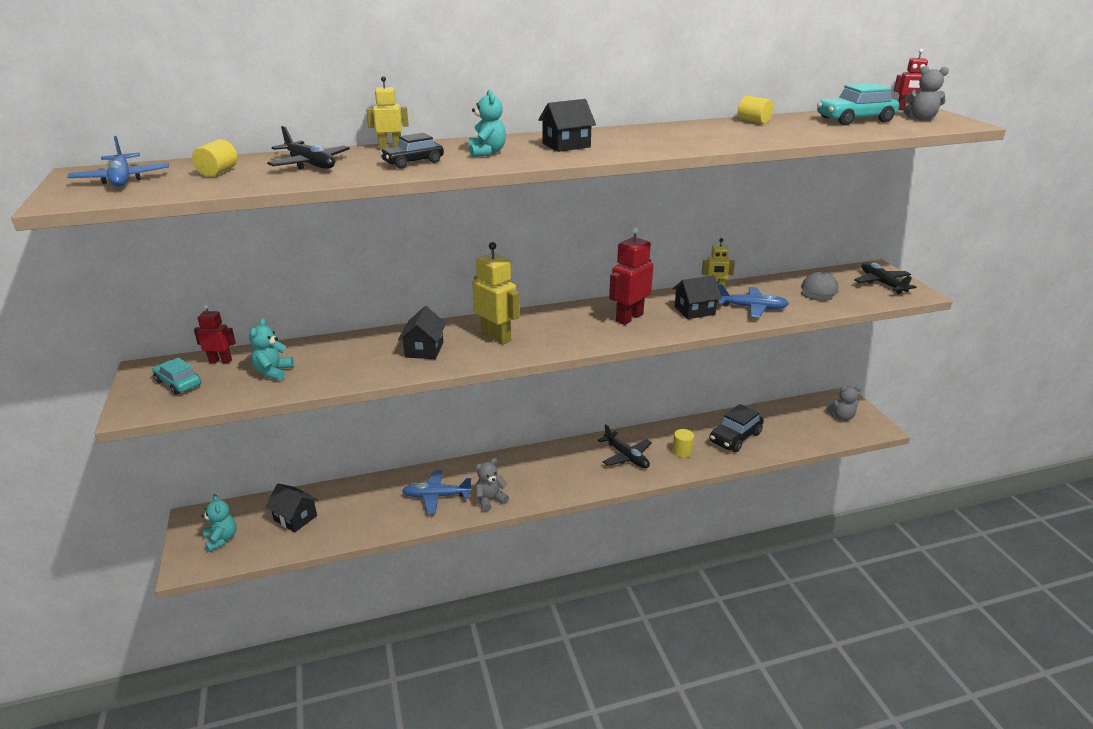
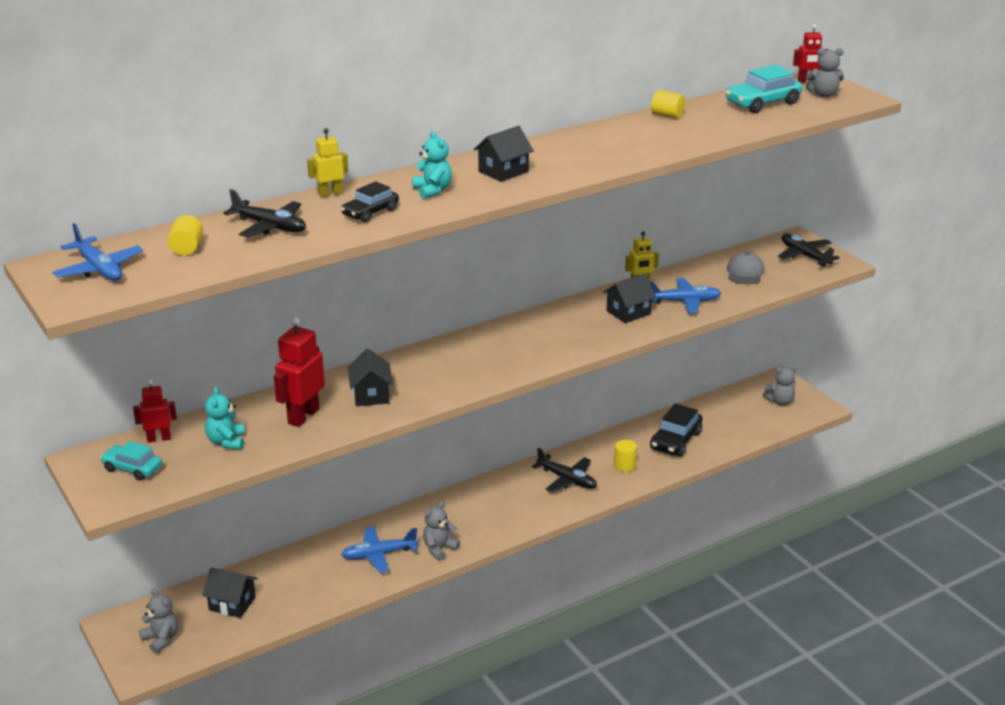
camera: 15 degrees left, 0 degrees up
(221, 539) = (161, 639): turquoise teddy bear -> grey teddy bear
(496, 337) = (438, 370): yellow robot -> none
(629, 318) = (565, 330): red robot -> red robot (303, 416)

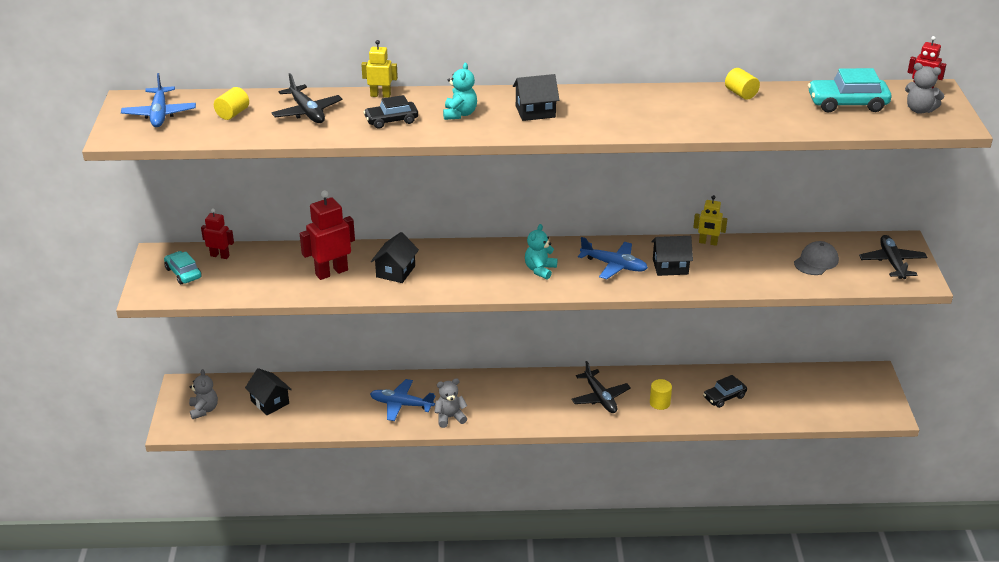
camera: 30 degrees right, 5 degrees up
(226, 442) = (261, 274): turquoise teddy bear -> turquoise teddy bear (540, 270)
(675, 441) = (724, 397): black car -> black car, size x0.65
(684, 302) = (730, 272): blue plane -> blue plane (614, 265)
(780, 402) = (855, 395): grey teddy bear -> none

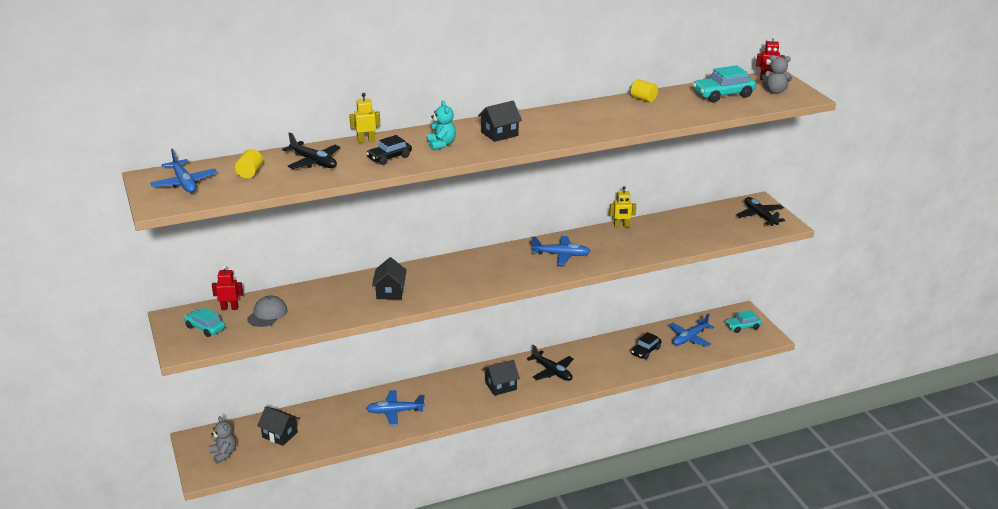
camera: 20 degrees left, 5 degrees down
(331, 272) = (336, 302): red robot -> none
(450, 417) = (440, 413): grey teddy bear -> none
(540, 270) = (506, 269): turquoise teddy bear -> none
(659, 403) = (600, 366): yellow cylinder -> none
(670, 266) = (604, 248): black house -> black house (501, 386)
(787, 393) = (689, 338): none -> blue plane
(816, 261) = (707, 225): grey cap -> grey cap (267, 314)
(863, 393) = (743, 327): none -> turquoise car

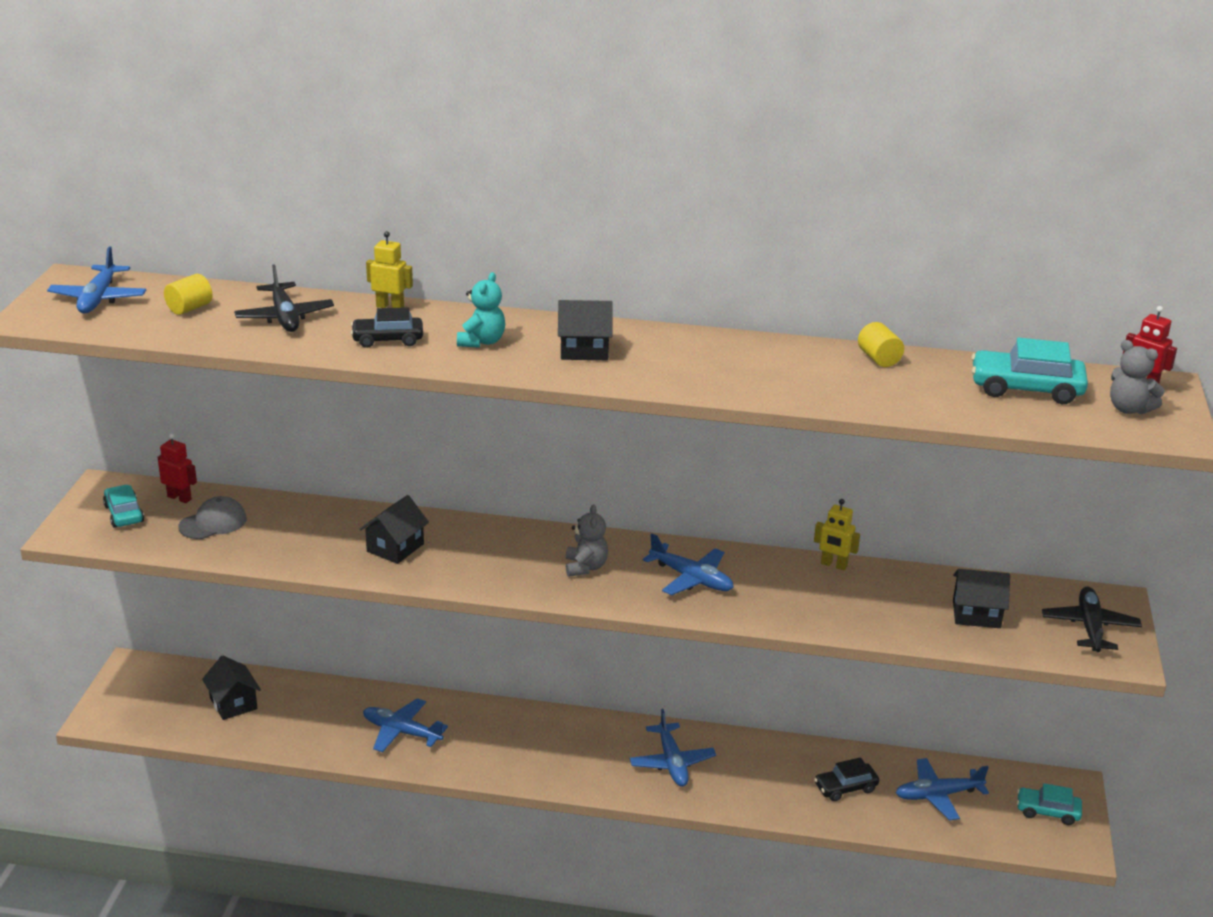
camera: 30 degrees right, 0 degrees up
(223, 454) = (146, 701): grey teddy bear -> grey teddy bear (585, 567)
(501, 386) = (577, 754): black house -> black house (976, 614)
(552, 372) = (672, 762): black plane -> blue plane

